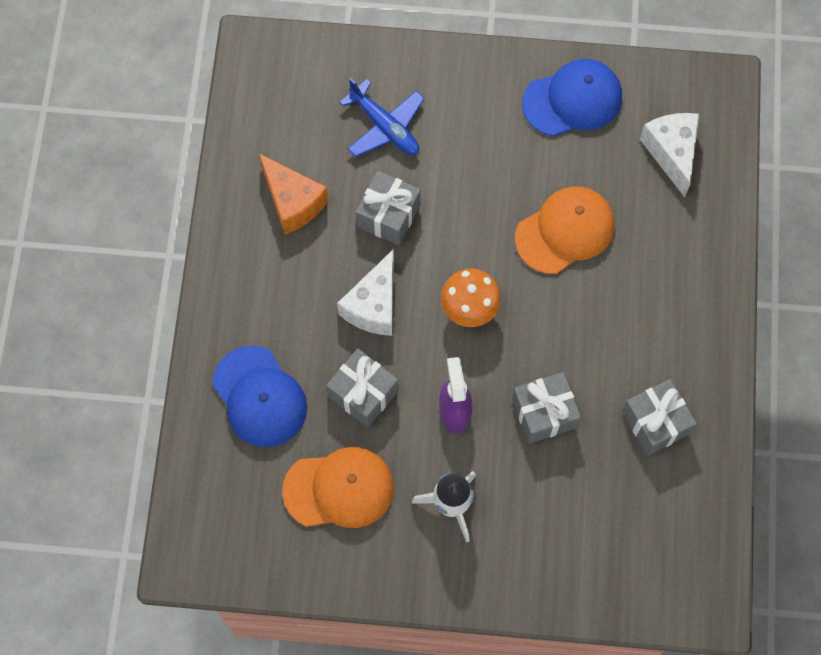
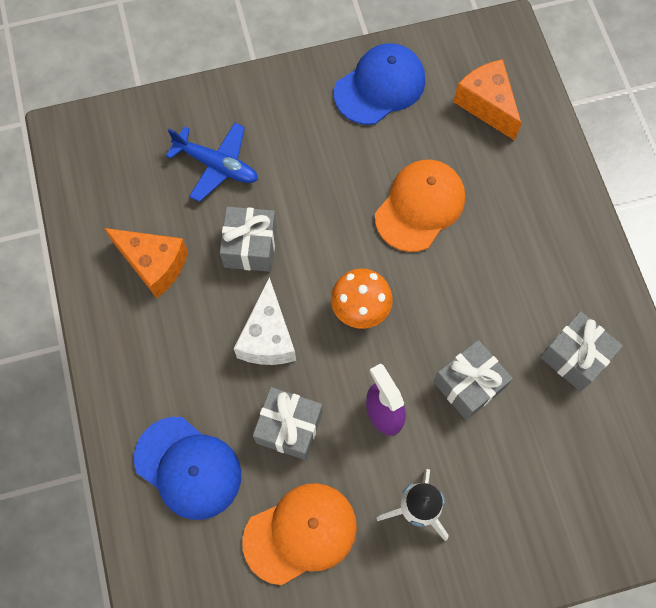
camera: 20 degrees left, 0 degrees up
(671, 153) = (486, 105): white cheese -> orange cheese

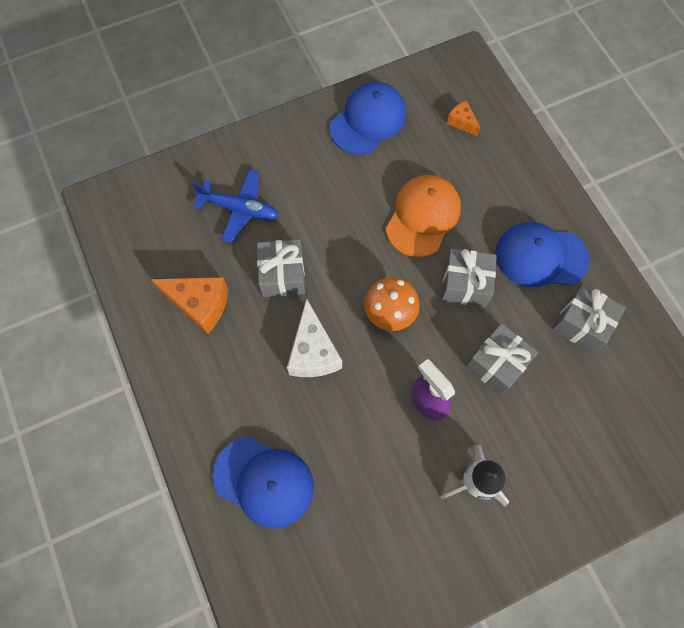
camera: 10 degrees left, 0 degrees up
(289, 427) = (347, 429): grey gift -> grey gift (465, 284)
(300, 533) = (376, 522): orange cap -> none
(486, 105) = (461, 122): orange cheese -> orange cheese, size x0.53
(545, 273) = (541, 256): none -> blue cap

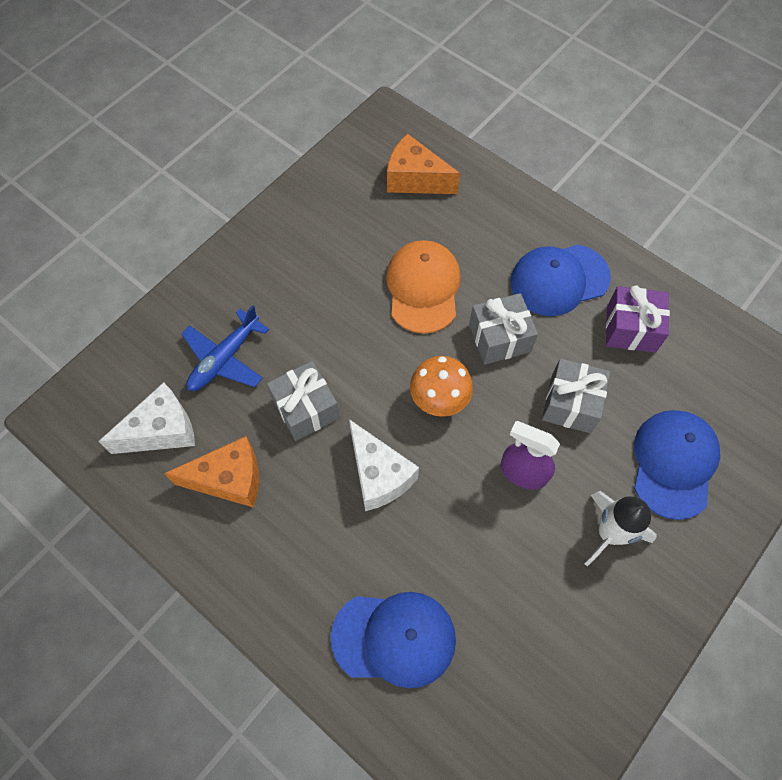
camera: 25 degrees left, 5 degrees down
(169, 245) = (162, 430): none -> white cheese
(240, 209) = (224, 359): blue plane -> blue plane turned 135 degrees clockwise
(368, 120) = (318, 213): blue cap -> blue cap (673, 463)
(461, 122) = (415, 179): orange cheese -> orange cheese, size x1.88
(581, 324) = (631, 329): grey gift -> purple gift

